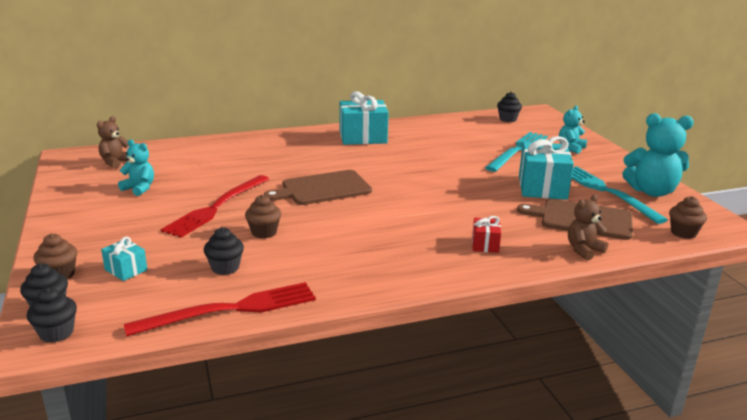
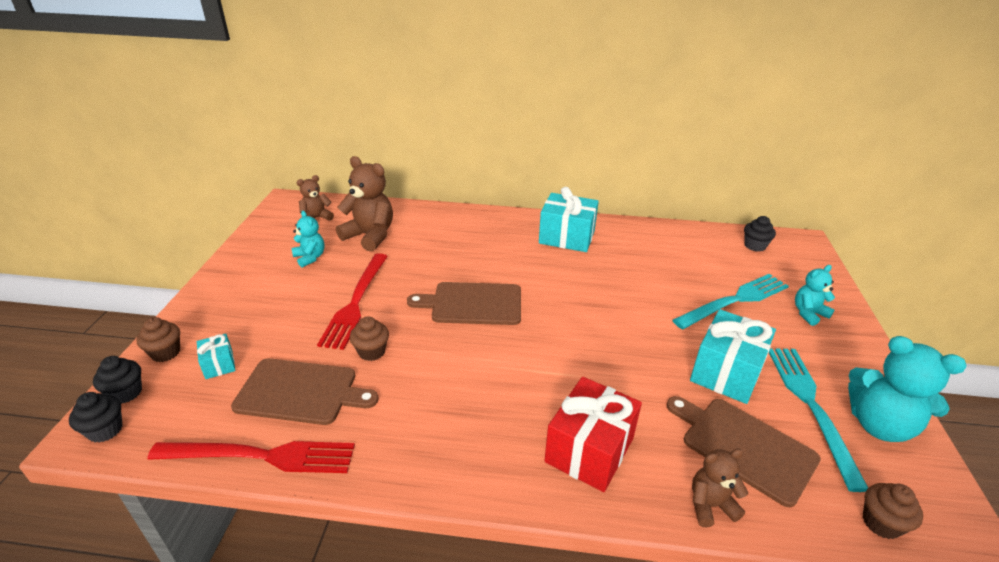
camera: 25 degrees right, 10 degrees up
(184, 165) = (370, 236): none -> brown teddy bear
(217, 207) = (356, 302): red fork -> red fork turned 45 degrees counterclockwise
(225, 268) = (301, 392): black cupcake -> brown cutting board
(485, 244) = (589, 450): red gift -> red gift, size x2.02

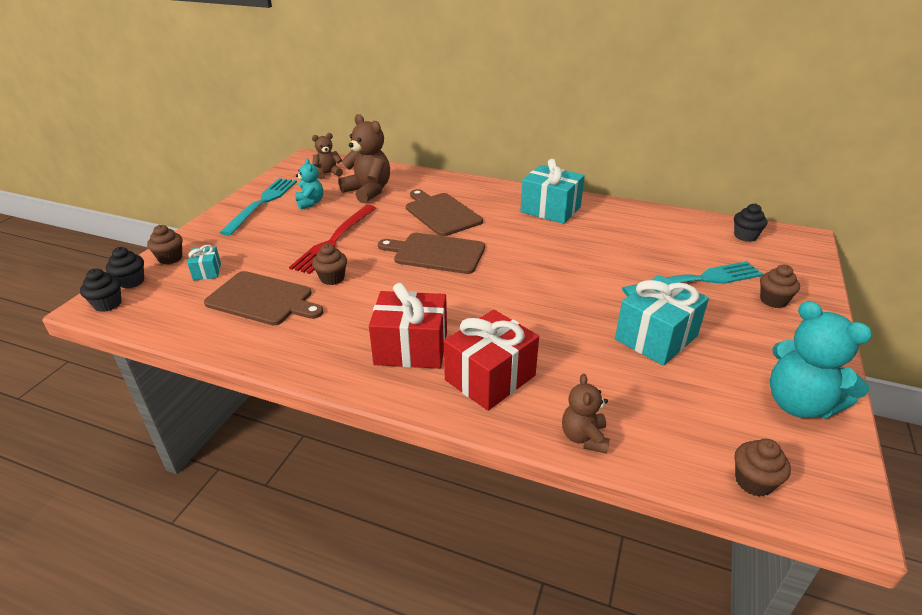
camera: 15 degrees right, 0 degrees up
(260, 456) = (213, 339): red fork -> none
(493, 428) = (411, 348): none -> red gift
(710, 505) = (584, 437): brown teddy bear -> brown teddy bear turned 90 degrees counterclockwise
(744, 446) = (642, 399): brown cutting board -> brown cutting board (441, 213)
(808, 313) = (773, 300): turquoise teddy bear -> brown cupcake
(811, 407) = (731, 378): turquoise fork -> turquoise fork (262, 204)

